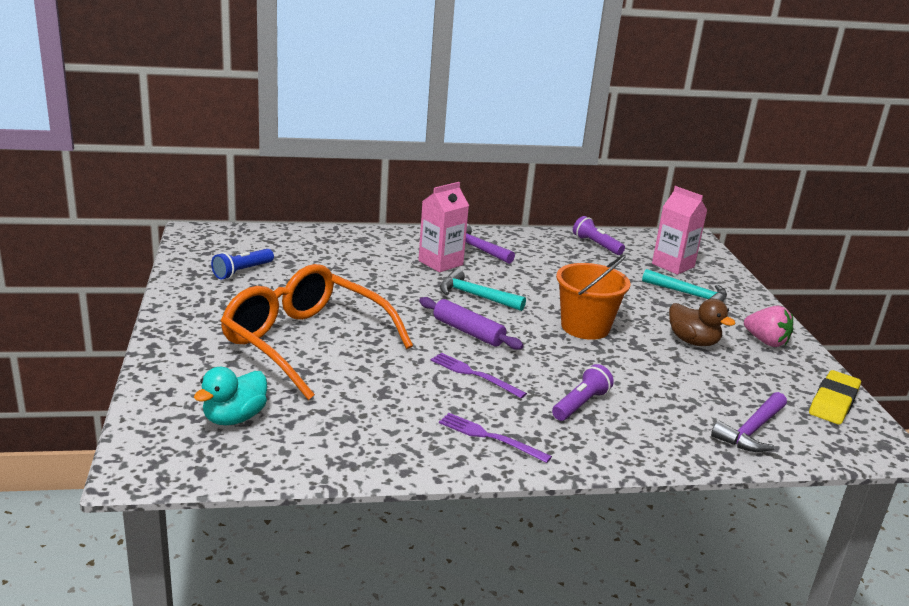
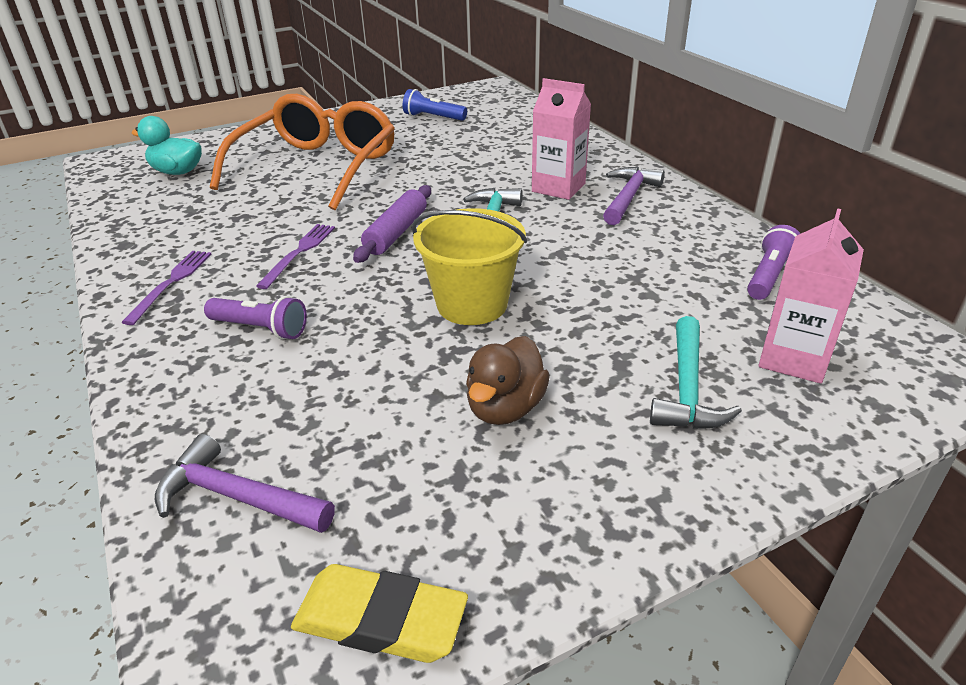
camera: 75 degrees right, 10 degrees up
(585, 327) = (472, 304): orange bucket -> yellow bucket
(766, 341) = (578, 502): pink strawberry -> none

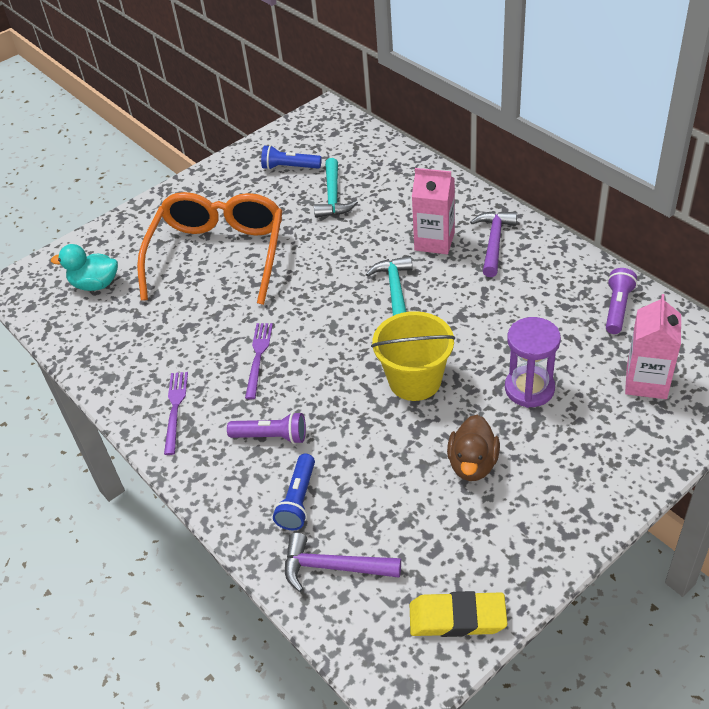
camera: 10 degrees left, 10 degrees up
(246, 403) = (298, 500): none -> blue flashlight
(396, 233) = (325, 319): purple rolling pin -> none
(621, 338) = (529, 388): none -> purple hourglass
(687, 388) = (584, 422): turquoise hammer -> turquoise hammer (333, 196)

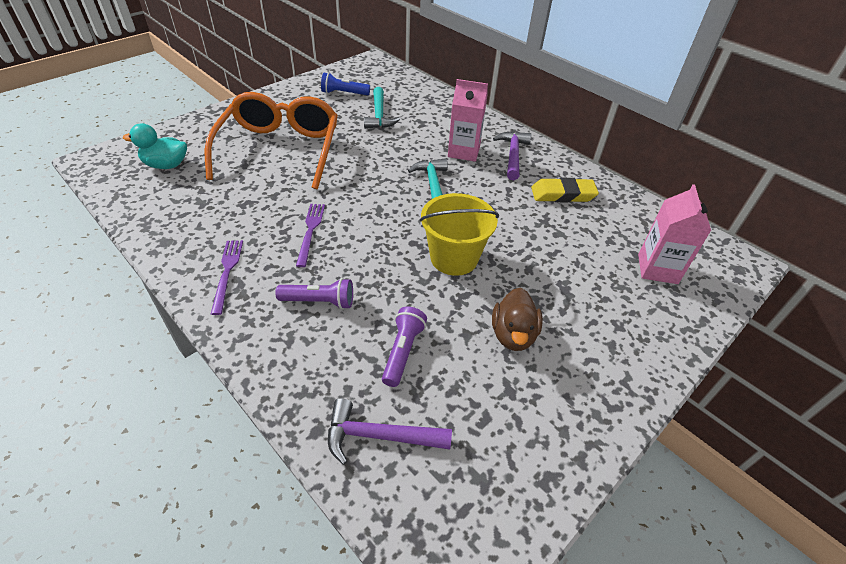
camera: 10 degrees left, 0 degrees up
(298, 500) = (344, 364): blue flashlight -> none
(457, 618) = (513, 496): yellow eraser -> yellow eraser (563, 194)
(529, 388) = (557, 270): purple hourglass -> none
(617, 308) = (621, 209): purple flashlight -> purple flashlight (403, 351)

